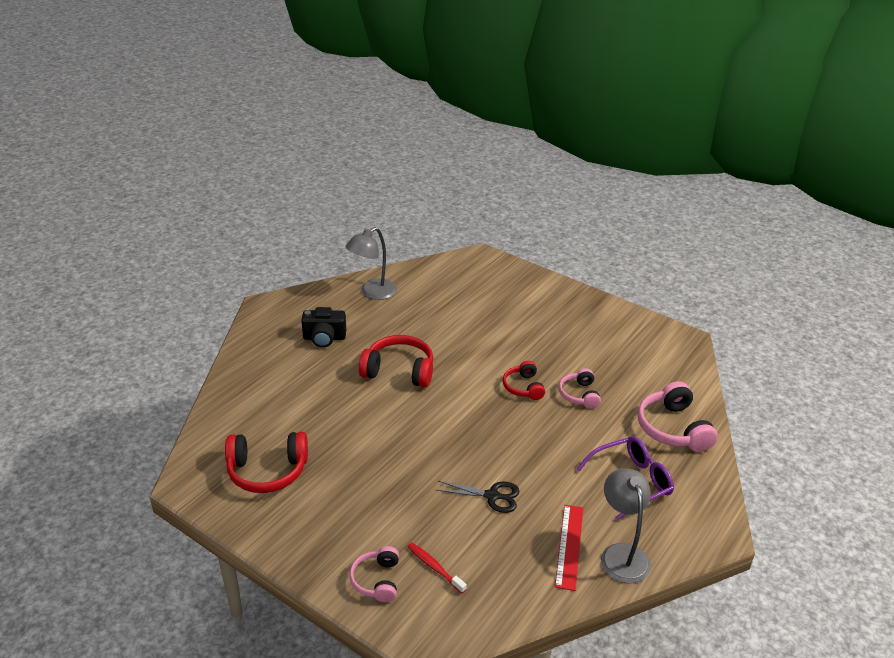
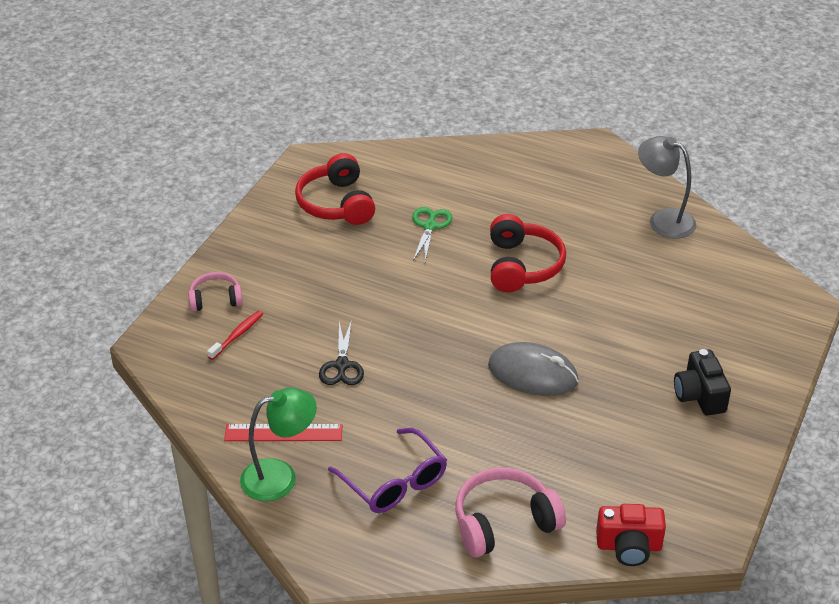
camera: 80 degrees right, 5 degrees up
(324, 338) = (556, 199): black camera -> black camera (699, 395)
(328, 414) = (430, 226): none -> green scissors
(523, 387) = (533, 373): red headphones -> grey mouse
(579, 395) = (537, 426): pink headphones -> none
(621, 554) = (280, 477): grey lamp -> green lamp
(694, 374) = (629, 546): none -> red camera

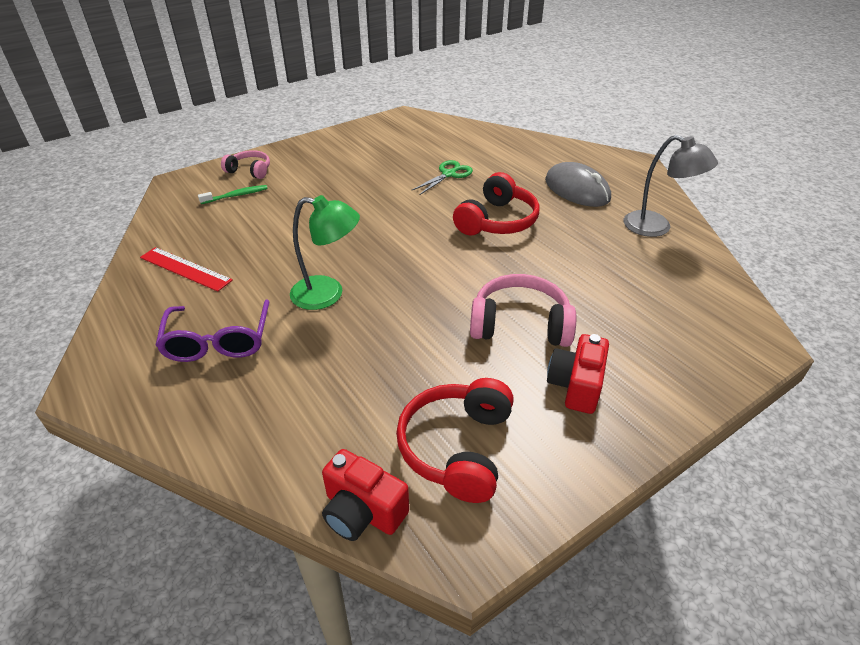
camera: 30 degrees right, 0 degrees up
(237, 335) = (236, 195): red toothbrush -> green toothbrush
(280, 477) = (143, 299): green lamp -> green lamp (328, 294)
(336, 204) = (395, 143): red headphones -> red headphones (457, 447)
(342, 365) = (282, 239): black scissors -> none
(504, 522) = (267, 421): pink headphones -> pink headphones (520, 324)
(533, 373) = (427, 302): grey mouse -> grey mouse (577, 189)
(663, 220) = (656, 227): grey lamp -> grey lamp turned 150 degrees clockwise
(699, 395) = (575, 385): black camera -> red camera

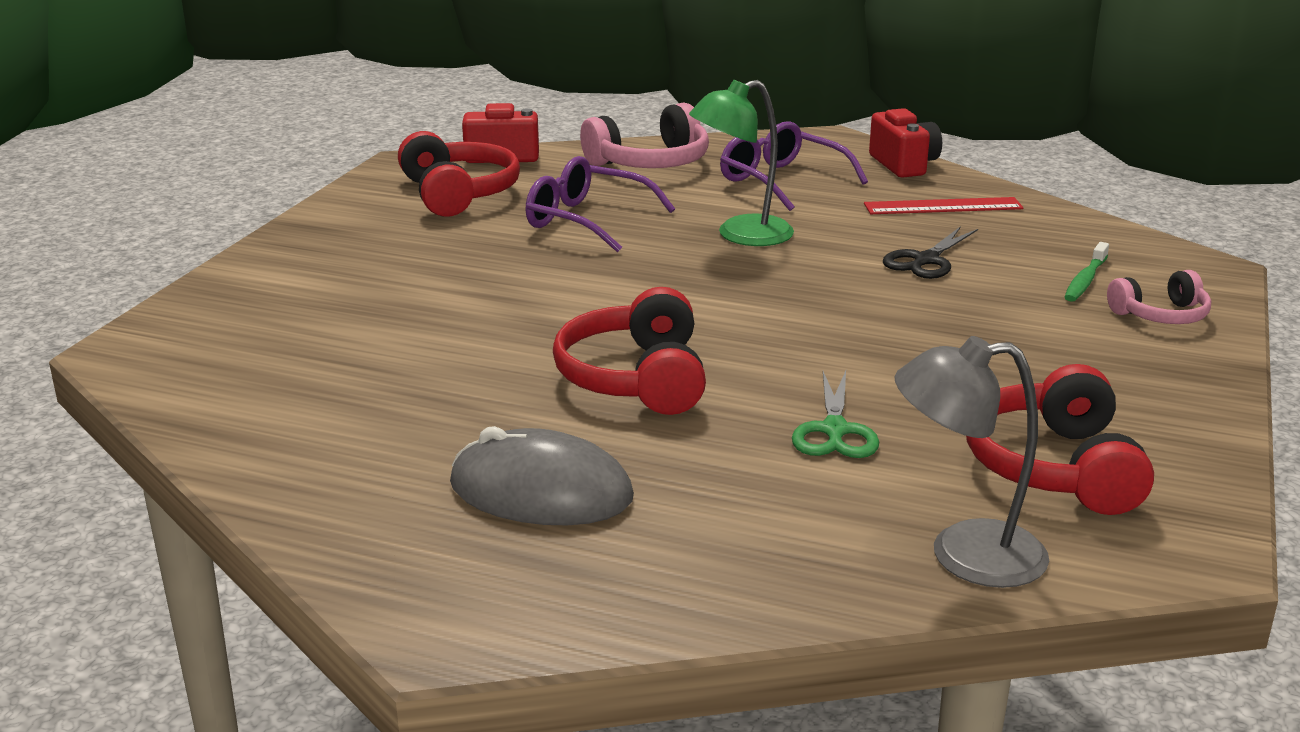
camera: 145 degrees right, 15 degrees down
(273, 234) = (926, 260): none -> black scissors
(398, 356) = (586, 220): none -> purple glasses
(399, 141) = (1054, 467): none -> red headphones
(520, 324) = (474, 277): pink headphones -> pink headphones (650, 163)
(575, 385) = (368, 253): red camera -> red camera (904, 165)
(656, 227) = (328, 464): grey lamp -> grey lamp (964, 554)

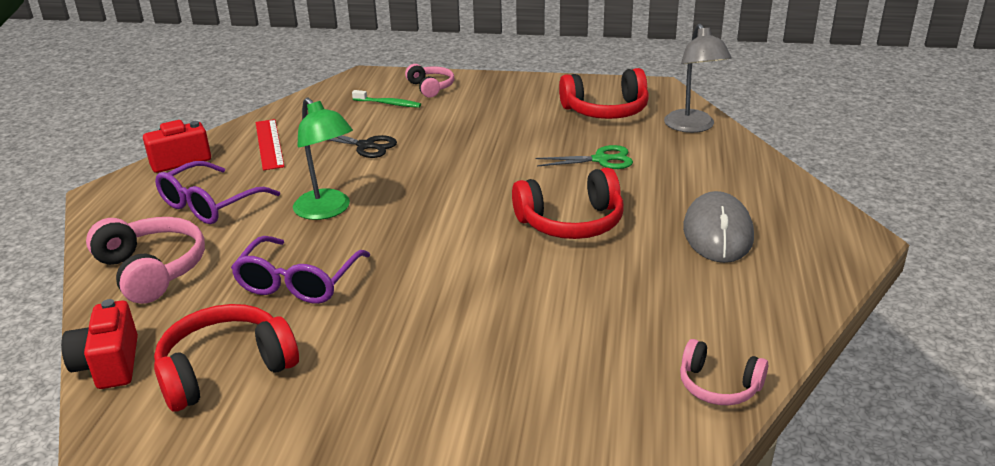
camera: 100 degrees left, 5 degrees up
(214, 417) = (718, 386): none -> pink headphones

